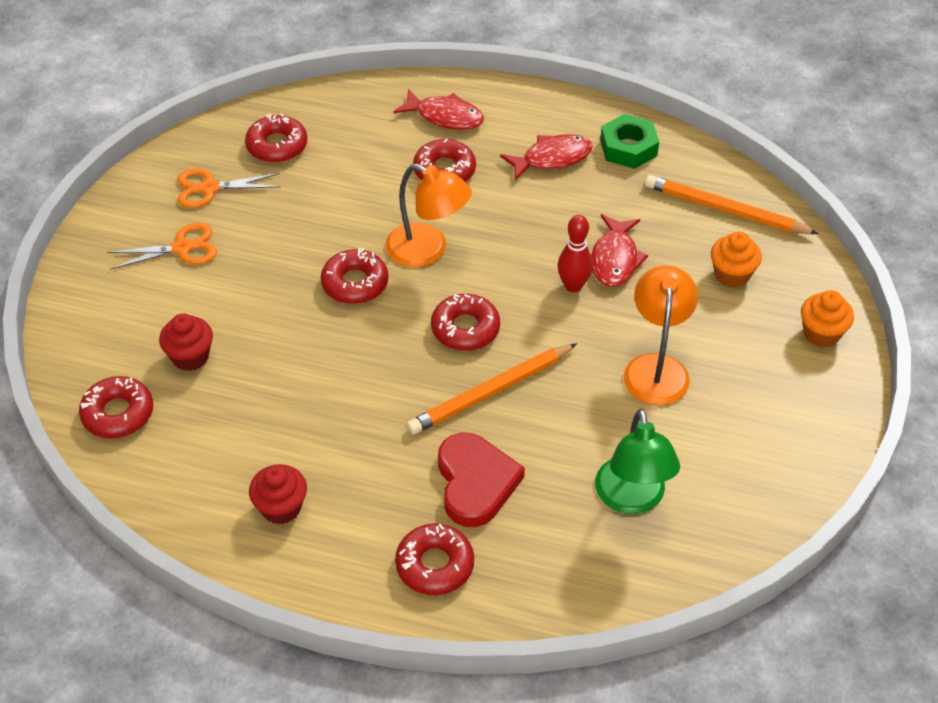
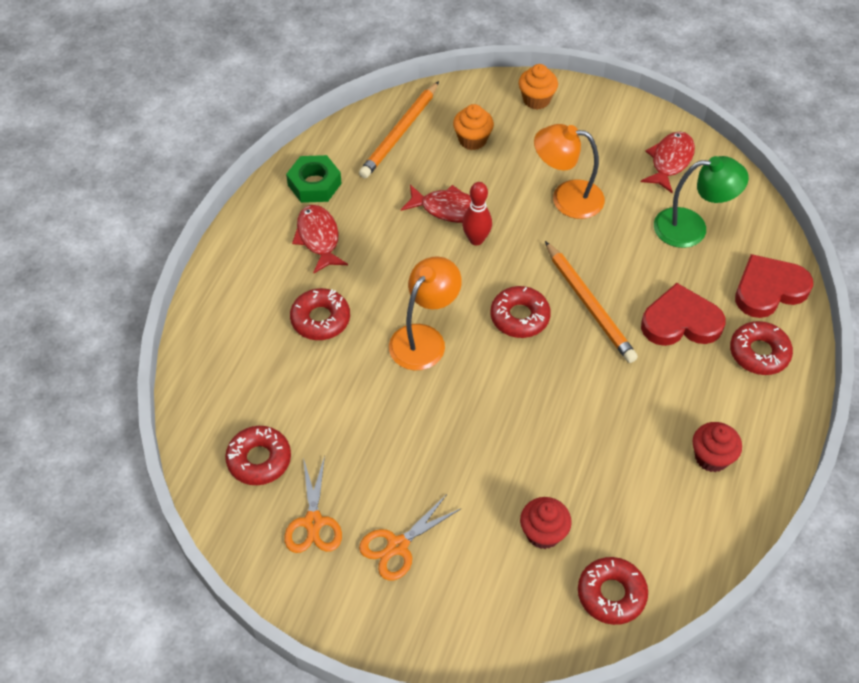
camera: 85 degrees left, 5 degrees up
(182, 248) = (398, 546): orange scissors -> orange scissors turned 120 degrees counterclockwise
(355, 283) = (460, 396): red donut -> none
(445, 117) = (245, 314): red fish -> red fish (670, 161)
(540, 583) = (769, 289): none -> red heart

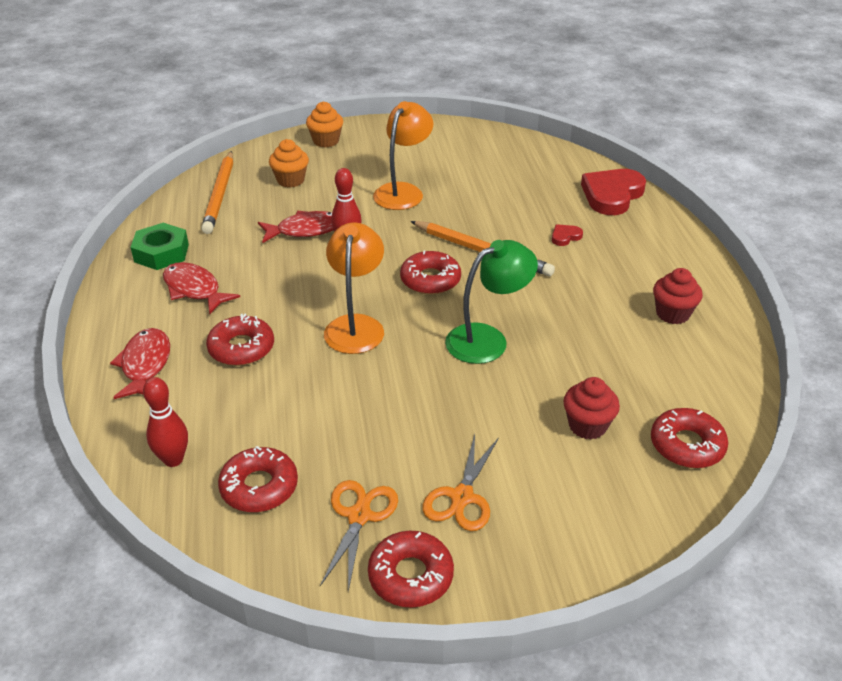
camera: 30 degrees left, 15 degrees down
(214, 404) = (173, 459): none -> red bowling pin
(313, 522) = (359, 516): orange scissors -> orange scissors turned 135 degrees counterclockwise
(566, 198) = (403, 191): orange lamp -> orange lamp turned 135 degrees clockwise
(670, 161) = (466, 146): red fish -> red fish (145, 365)
(680, 322) = (565, 237): red heart -> red heart, size x0.44
(691, 228) = (519, 178): green lamp -> green lamp (487, 339)
(759, 353) = (642, 235): red donut -> red donut (410, 576)

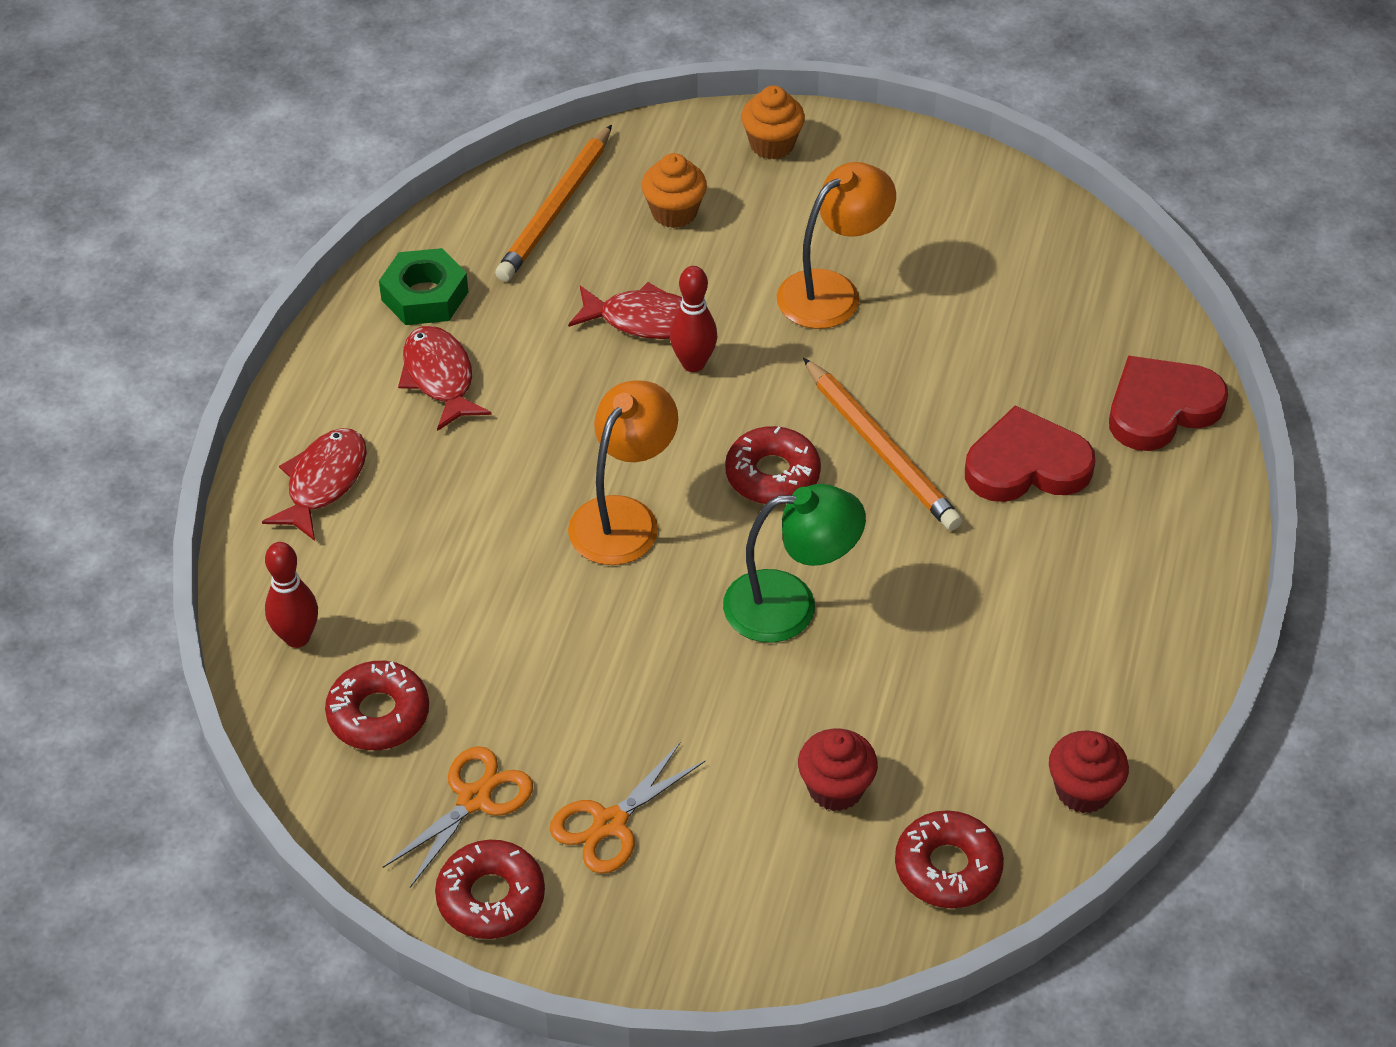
camera: 25 degrees right, 10 degrees up
(241, 348) = (455, 499): red donut -> none
(565, 237) = (1026, 465): red heart -> red heart, size x2.27
(672, 314) = (1088, 660): red cupcake -> red cupcake (1083, 790)

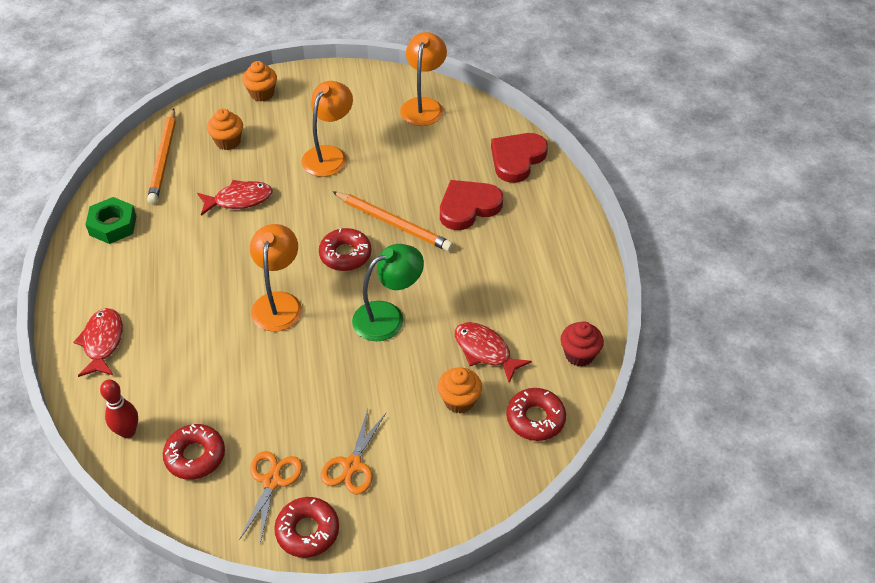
camera: 25 degrees left, 0 degrees up
(440, 378) = (142, 265): red fish -> red fish (485, 351)
(693, 363) = (276, 213): red bowling pin -> none
(835, 788) = (459, 400): red cupcake -> orange cupcake
(1043, 255) = (423, 105): none -> orange lamp

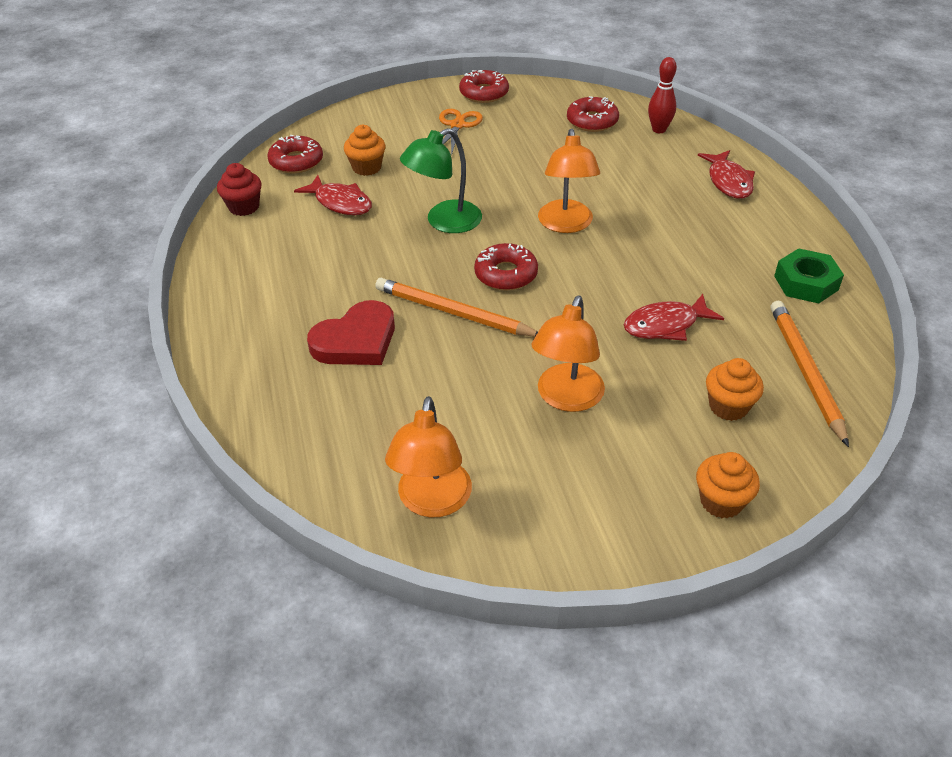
camera: 175 degrees right, 5 degrees down
(272, 481) = (521, 113): orange scissors -> none
(517, 159) = (281, 415): red heart -> none

